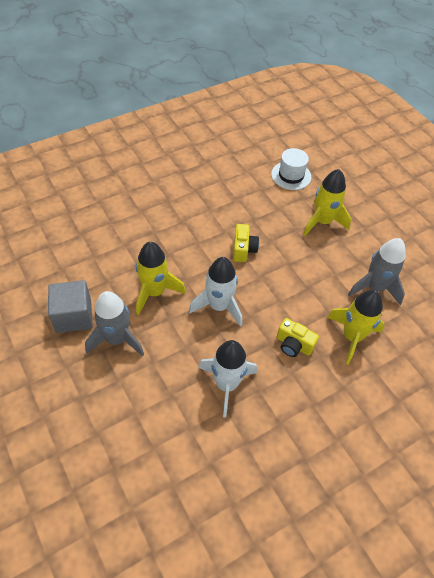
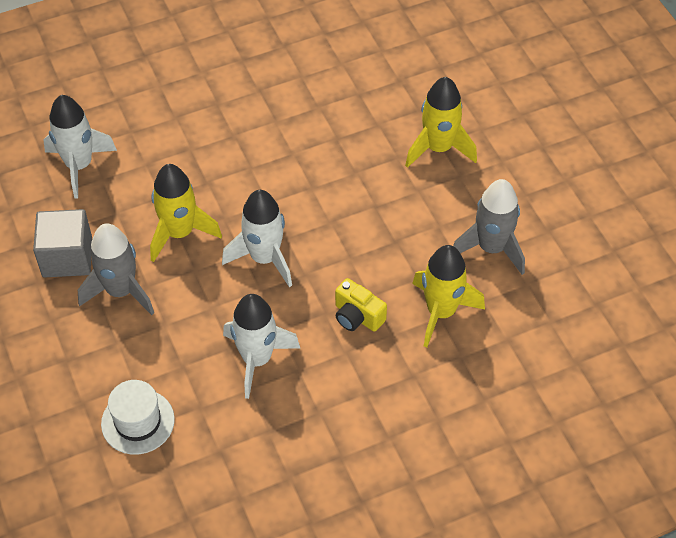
camera: 10 degrees right, 0 degrees up
(76, 248) = (79, 166): none -> white rocket
(243, 249) = (314, 182): yellow camera -> none
(291, 175) = (407, 74): white hat -> white hat (138, 421)

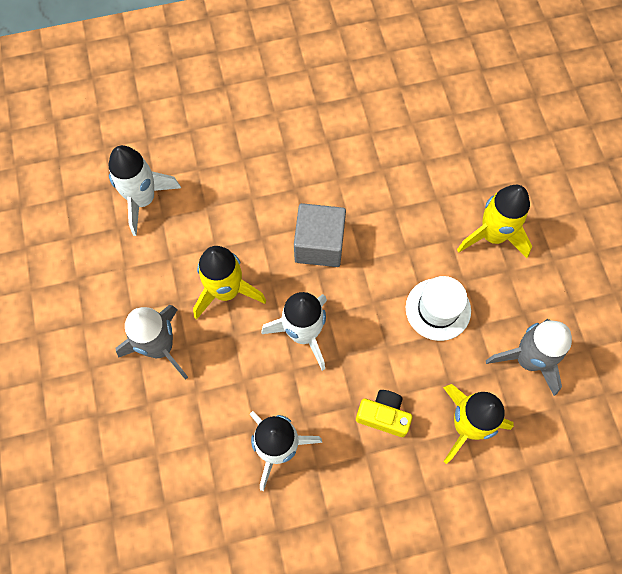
camera: 10 degrees right, 15 degrees up
(67, 257) = (116, 300): grey cube -> grey cube (319, 244)
(138, 421) = (153, 498): white hat -> white hat (438, 309)
(357, 316) = (383, 416): yellow camera -> yellow camera turned 150 degrees clockwise

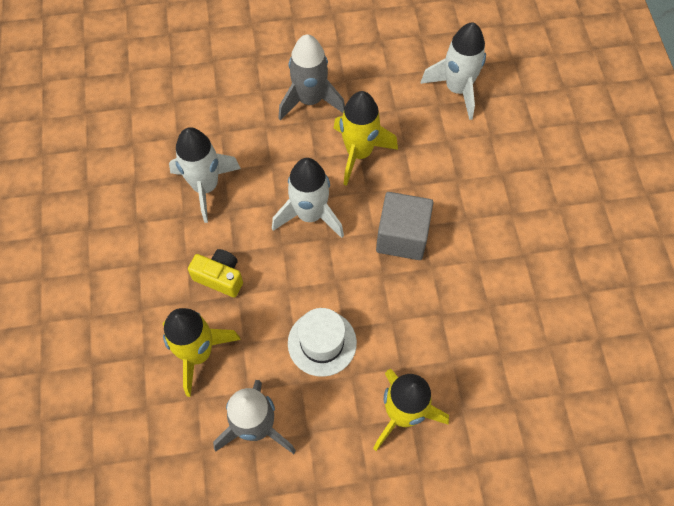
camera: 95 degrees right, 5 degrees down
(383, 416) = (220, 277): yellow camera -> yellow camera turned 90 degrees counterclockwise

